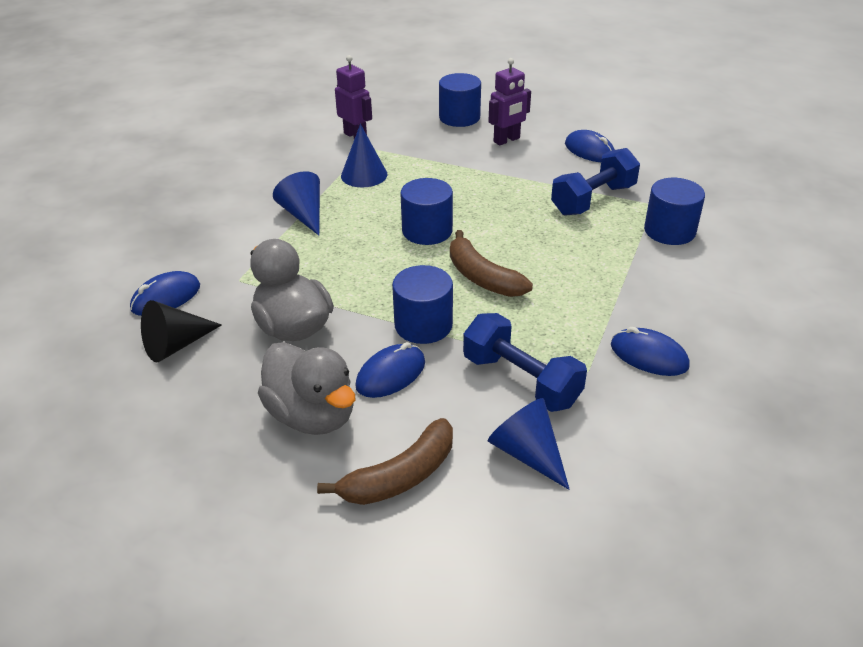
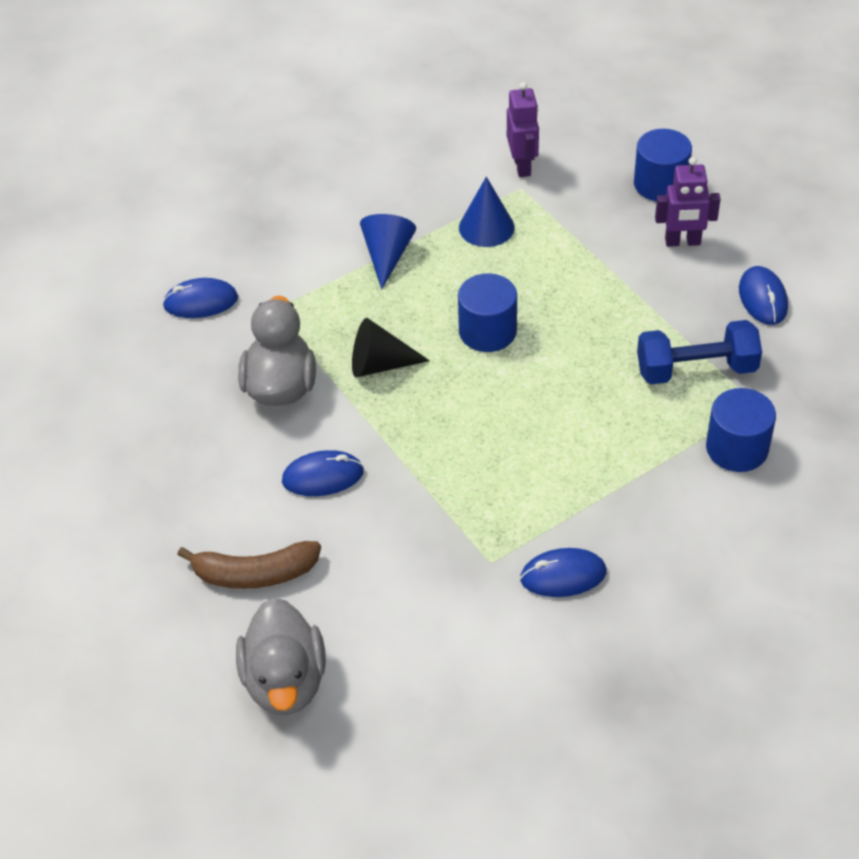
camera: 35 degrees right, 10 degrees up
(176, 345) = (176, 359): black cone -> black cone (380, 365)
(312, 415) = (231, 483): grey duck -> grey duck (285, 681)
(423, 325) = (392, 440): blue cylinder -> none
(482, 277) = (491, 413): brown banana -> none
(521, 381) = (425, 540): blue dumbbell -> none
(527, 453) = (368, 608): blue cone -> none
(649, 356) = (563, 575): blue mouse -> blue mouse turned 75 degrees counterclockwise

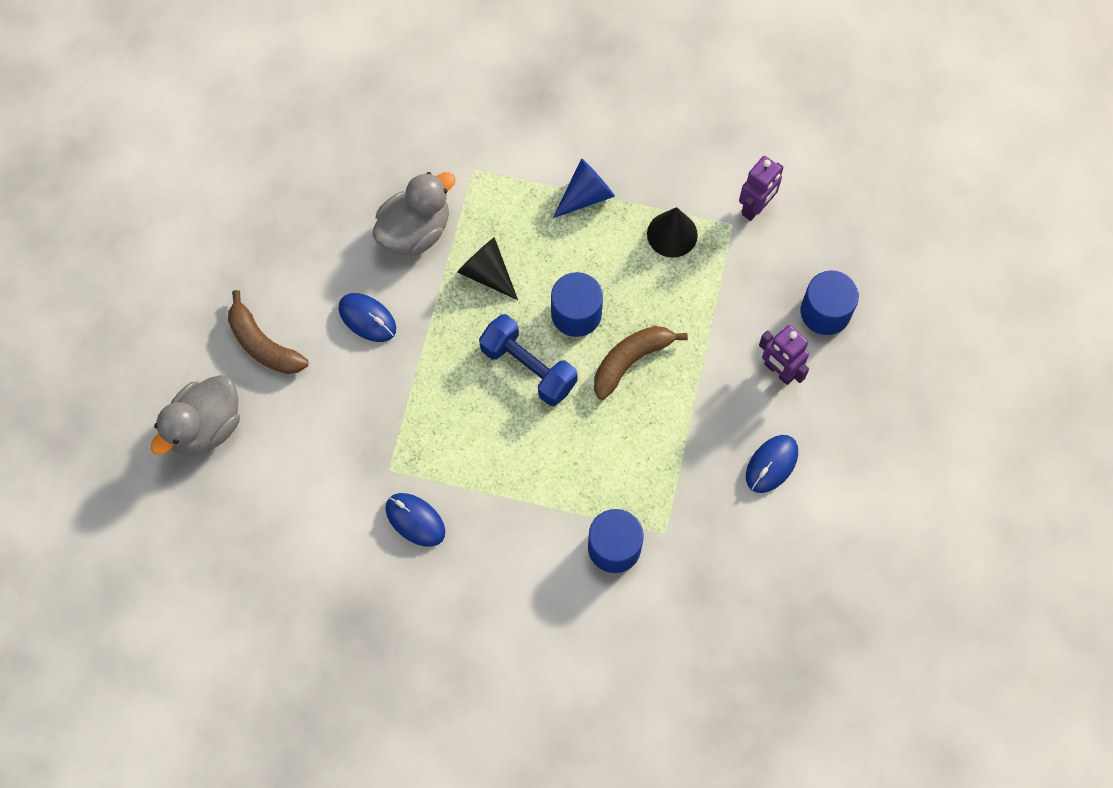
camera: 45 degrees right, 20 degrees up
(201, 302) = (440, 121): blue mouse -> none
(486, 227) = (672, 234): blue cone -> black cone
(571, 325) = (630, 361): none -> brown banana
(696, 369) = (662, 470): blue dumbbell -> blue dumbbell (528, 368)

